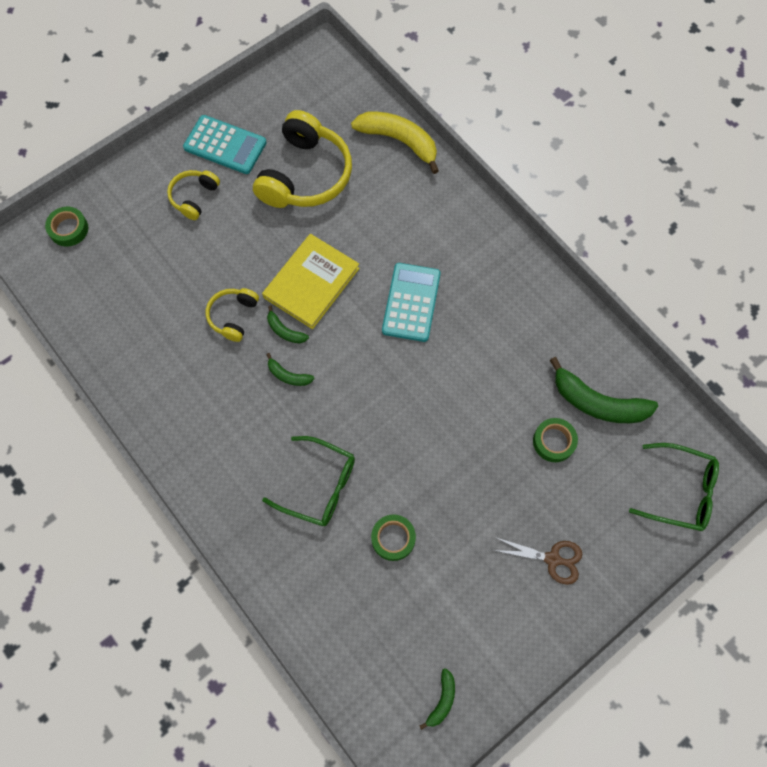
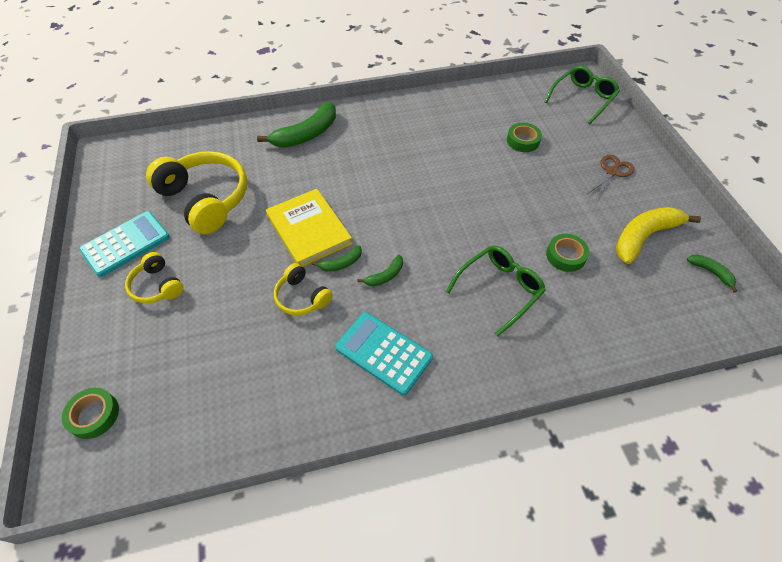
camera: 65 degrees left, 15 degrees down
(399, 141) = (227, 135): yellow banana -> yellow banana (644, 237)
(411, 302) = (369, 175): turquoise calculator -> turquoise calculator (383, 353)
(597, 402) = (504, 111): green banana -> green banana (306, 134)

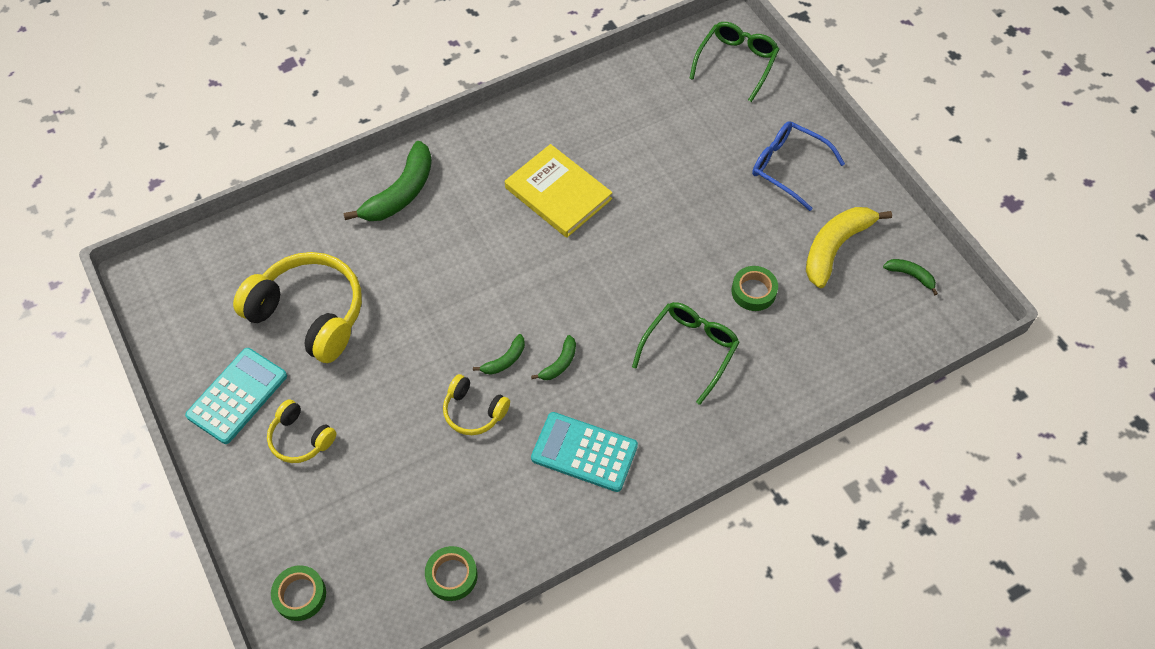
camera: 15 degrees left, 5 degrees up
(309, 230) = (452, 326): yellow book -> yellow book (558, 193)
(523, 141) = (675, 144): green tape -> green tape (452, 575)
(612, 172) = (788, 167): brown scissors -> blue glasses

